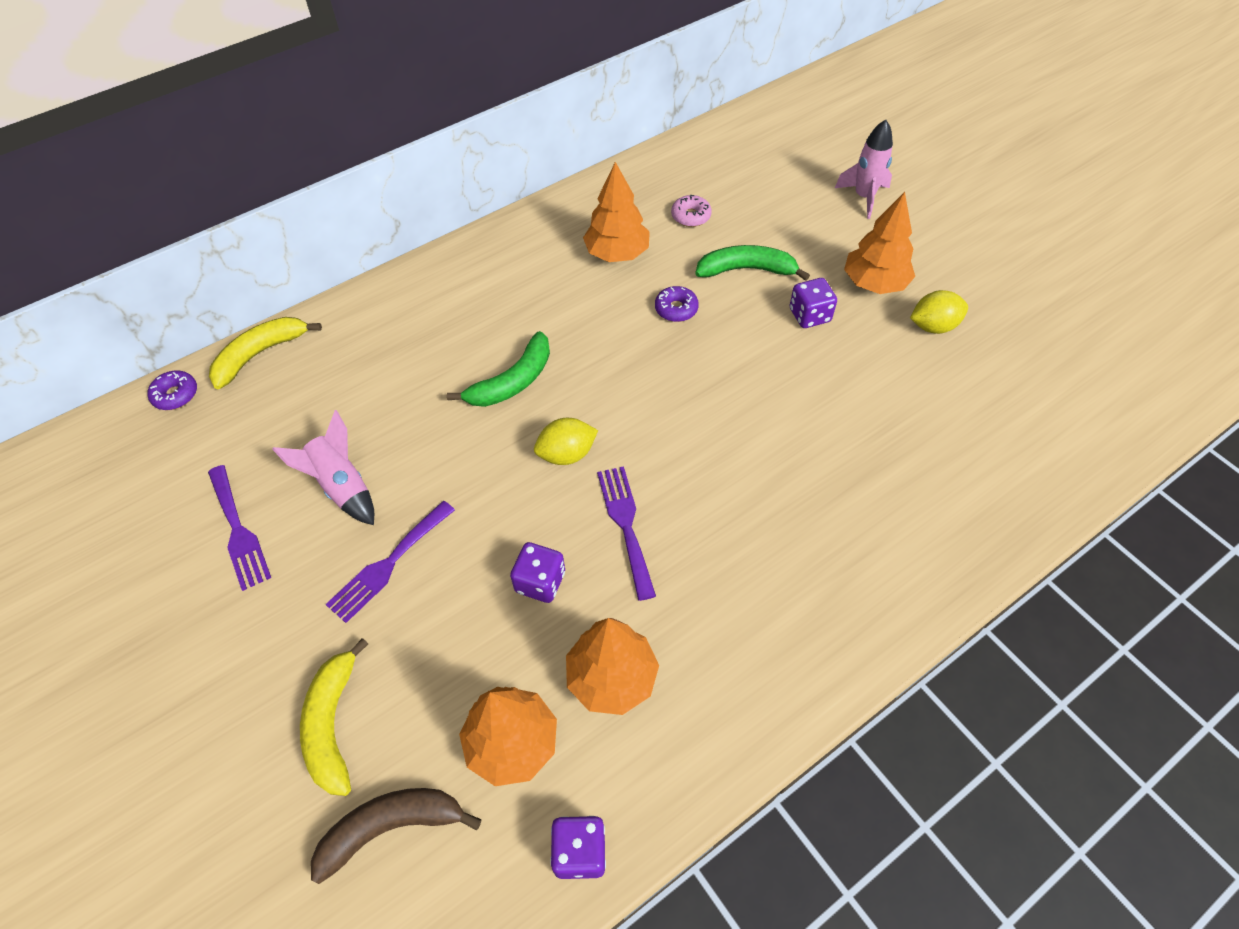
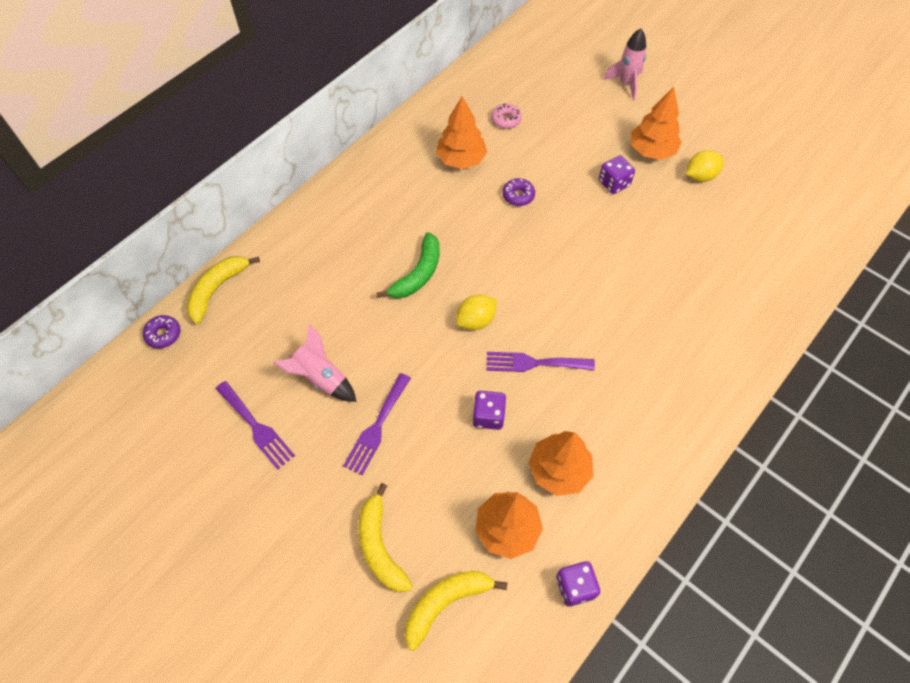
camera: 15 degrees left, 5 degrees up
(391, 827) = (446, 603): brown banana -> yellow banana
(626, 525) = (534, 363): purple fork -> purple fork turned 60 degrees counterclockwise
(746, 270) = (559, 156): green banana -> none

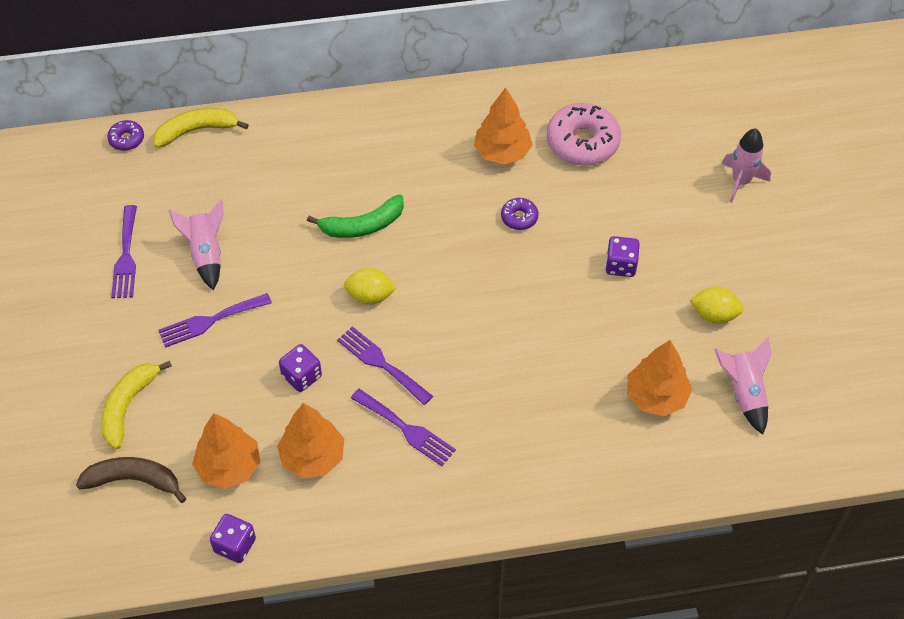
camera: 40 degrees right, 5 degrees down
(446, 603) = (134, 480): yellow banana -> brown banana
(506, 120) = (582, 142): pink donut -> pink donut, size x2.05
(600, 397) = (406, 429): none -> purple fork
(651, 151) = (692, 260): orange tree -> orange tree (656, 396)
(768, 213) = (743, 393): none -> pink rocket

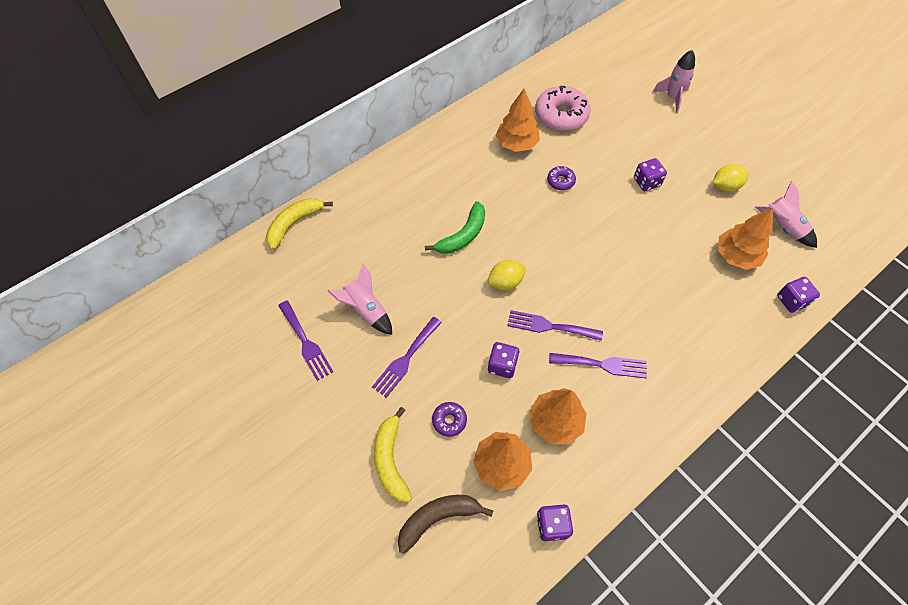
camera: 30 degrees left, 5 degrees up
(126, 139) = (244, 254): purple donut -> purple donut (449, 420)
(679, 475) = (791, 301): none -> purple dice

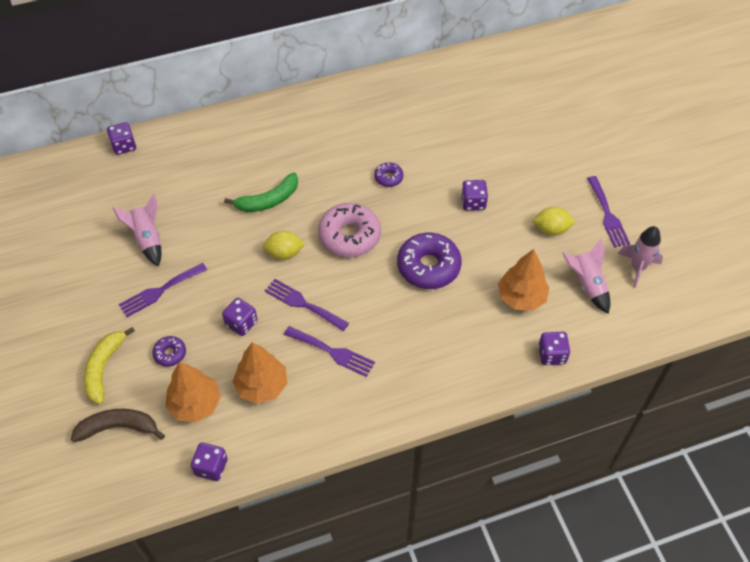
camera: 20 degrees right, 5 degrees down
(294, 223) = (124, 146): yellow banana -> purple dice
(306, 343) = (83, 250): purple fork -> purple fork (607, 215)
(516, 144) = (366, 131): orange tree -> none
(561, 115) = (425, 116): pink donut -> pink donut (349, 236)
(641, 253) = (428, 266): none -> purple donut
(672, 98) = (549, 129): pink rocket -> pink rocket (637, 267)

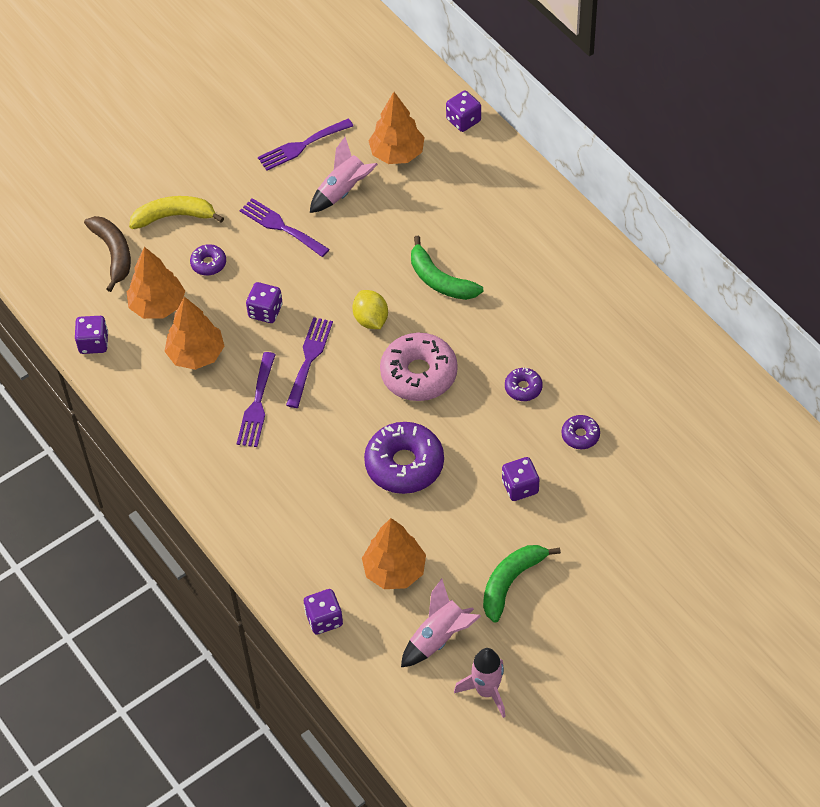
camera: 75 degrees right, 0 degrees up
(131, 195) = (397, 153): none -> orange tree
(442, 157) = (580, 435): none -> purple donut
(551, 229) = (511, 582): yellow lemon -> green banana
(607, 215) = (560, 642): purple fork -> purple fork (302, 146)

